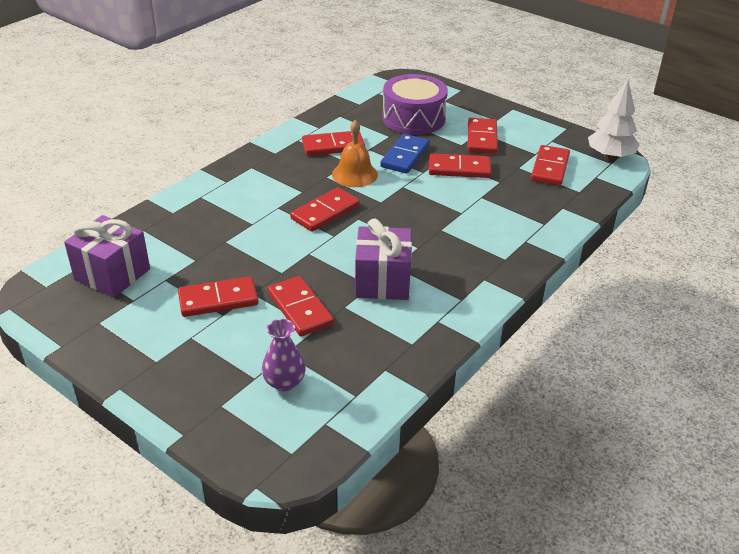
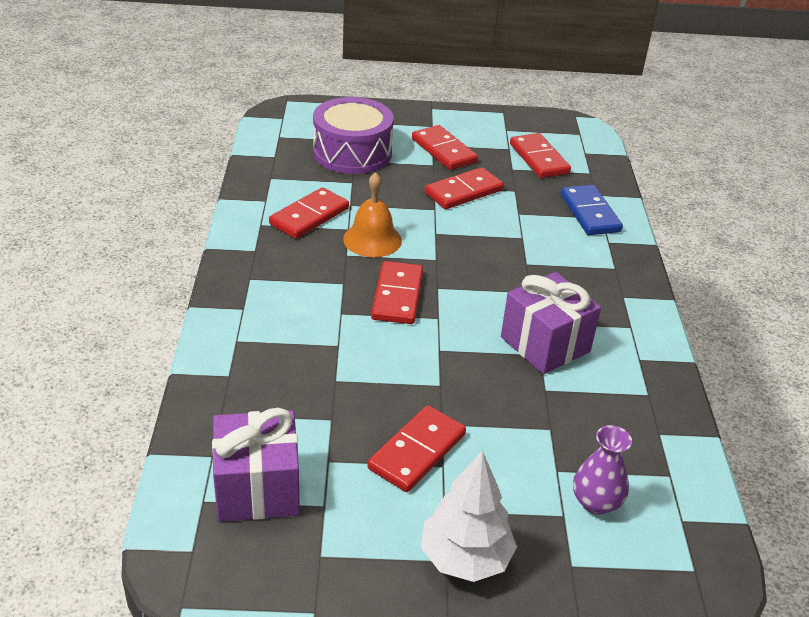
camera: 40 degrees left, 0 degrees up
(300, 309) = (509, 415): red domino -> none
(405, 156) = (396, 199): blue domino -> blue domino (589, 213)
(610, 156) = (572, 127): white tree -> white tree (465, 558)

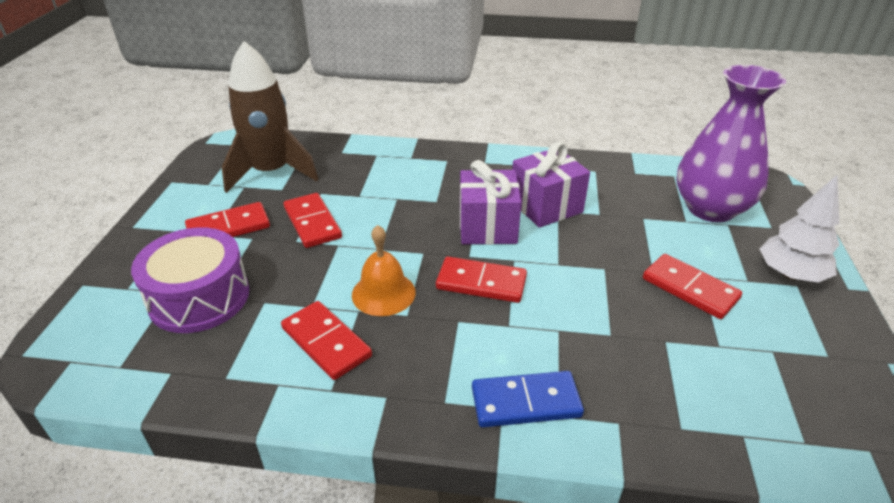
camera: 80 degrees left, 0 degrees up
(257, 488) = (773, 397): purple gift -> purple gift (487, 227)
(539, 159) = (271, 172): red domino -> brown rocket
(589, 213) = (368, 159): blue domino -> blue domino (526, 402)
(596, 502) = (710, 208): purple vase -> purple vase, size x2.16

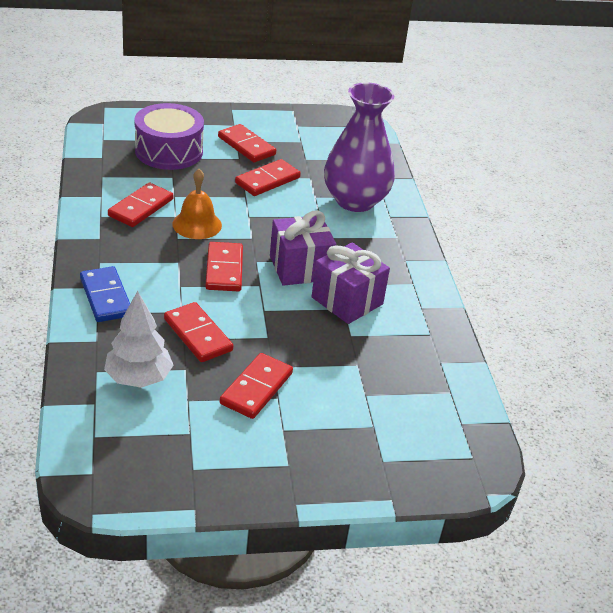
camera: 70 degrees right, 0 degrees up
(271, 172) = (327, 149): brown rocket -> none
(604, 322) = (197, 335): none -> red domino
(710, 208) = (397, 415): purple vase -> purple vase (355, 201)
(790, 274) = (303, 462): white tree -> white tree (139, 378)

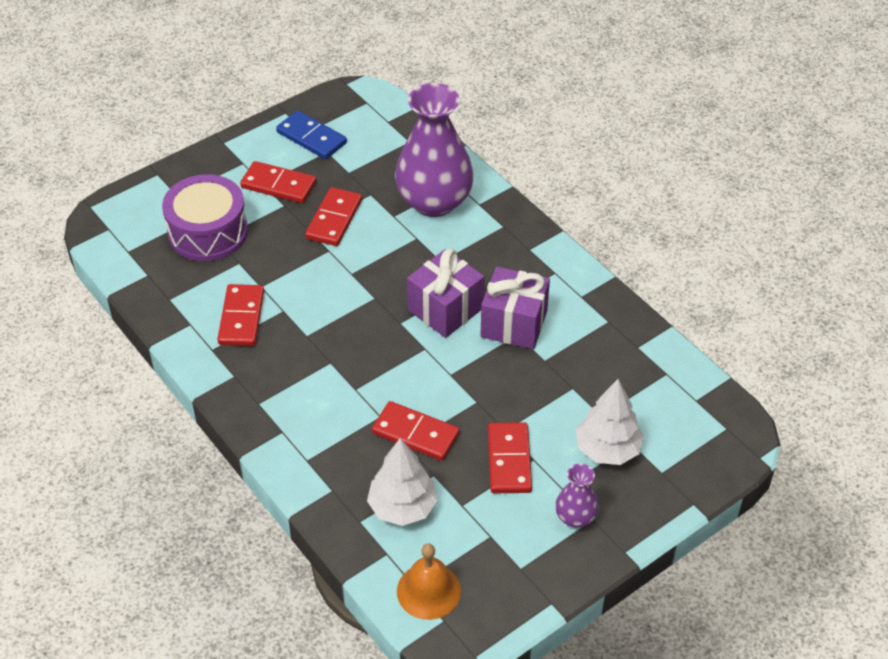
camera: 25 degrees left, 10 degrees up
(105, 297) = (299, 439): blue domino -> blue domino (311, 138)
(197, 224) = (311, 309): orange bell -> orange bell (428, 591)
(224, 269) = (380, 348): red domino -> none
(275, 456) = (575, 517): none -> purple vase
(348, 421) = (607, 449): none -> white tree

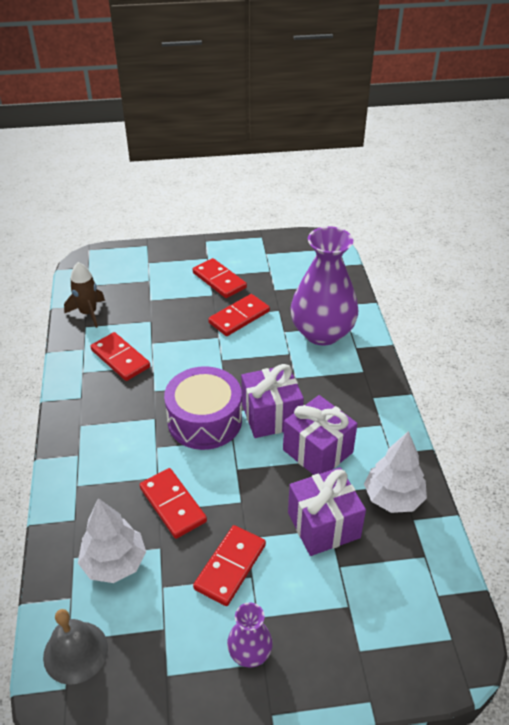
camera: 30 degrees right, 5 degrees down
(159, 282) = (88, 313): none -> brown rocket
(208, 232) = (147, 293): purple drum -> purple drum (204, 420)
(241, 317) = (120, 359): red domino -> red domino turned 75 degrees counterclockwise
(311, 138) = (266, 258): blue domino -> none
(428, 591) = (75, 652): orange bell -> grey bell
(565, 387) = (323, 525): none -> purple gift
(607, 449) = (323, 601): white tree -> white tree (393, 498)

